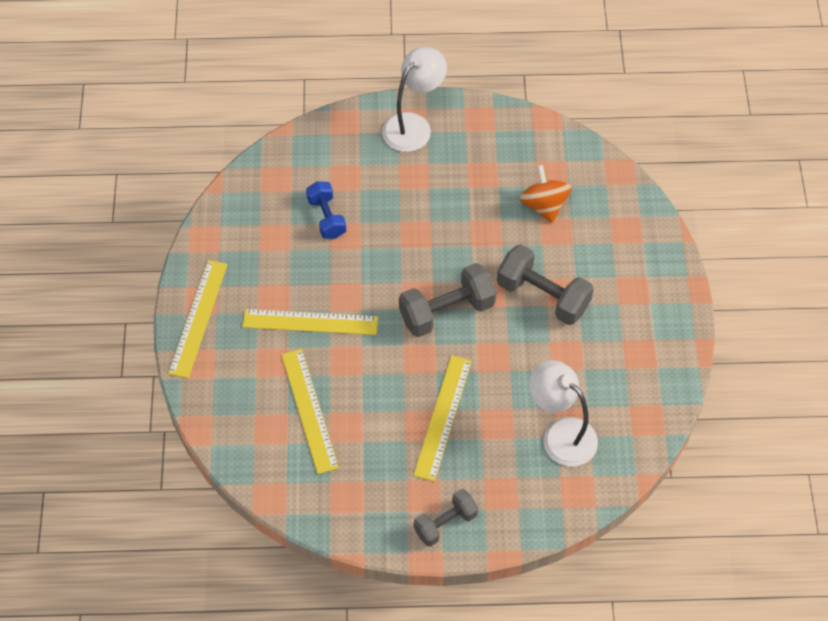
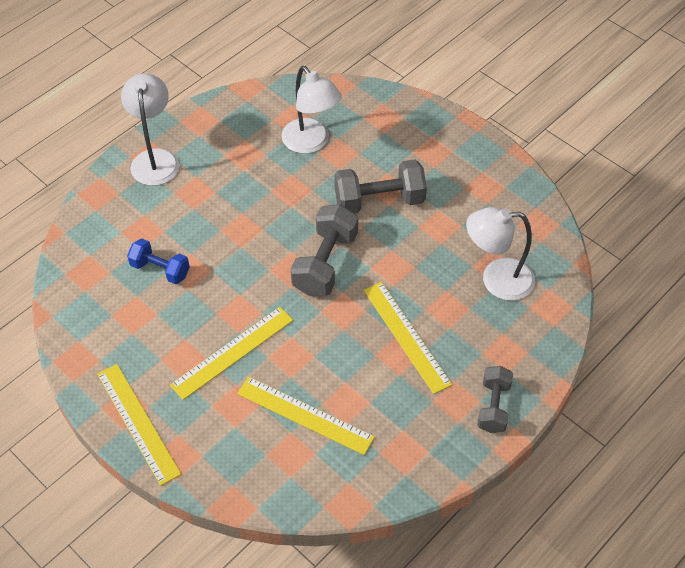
camera: 45 degrees left, 5 degrees down
(544, 205) = (311, 143): orange spinning top -> white lamp

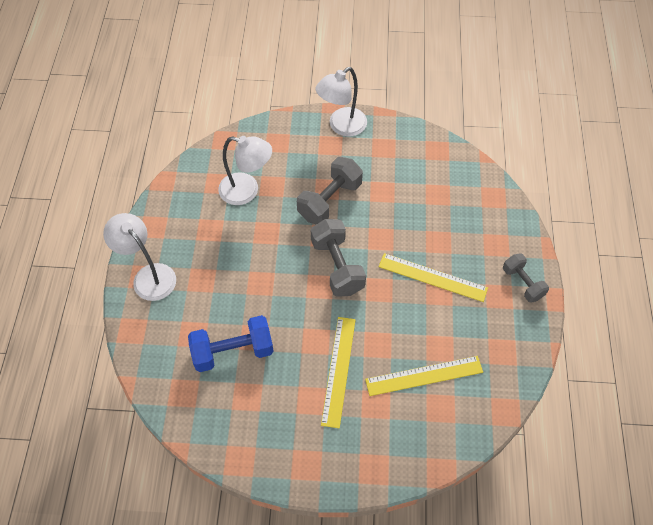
camera: 40 degrees left, 5 degrees up
(138, 423) = (326, 468): yellow ruler -> none
(160, 269) = (233, 351): blue dumbbell -> blue dumbbell, size x1.57
(496, 280) = (448, 202): white lamp -> white lamp (341, 126)

